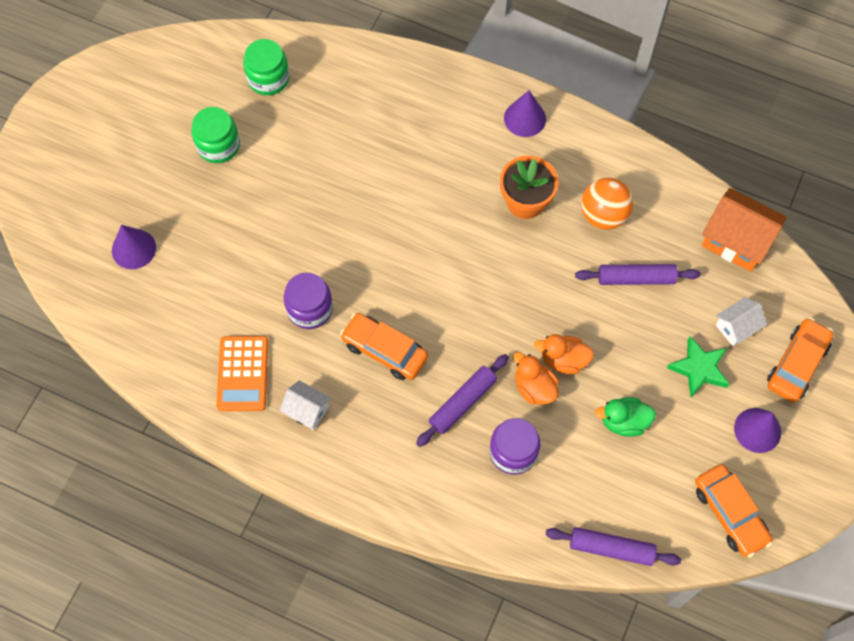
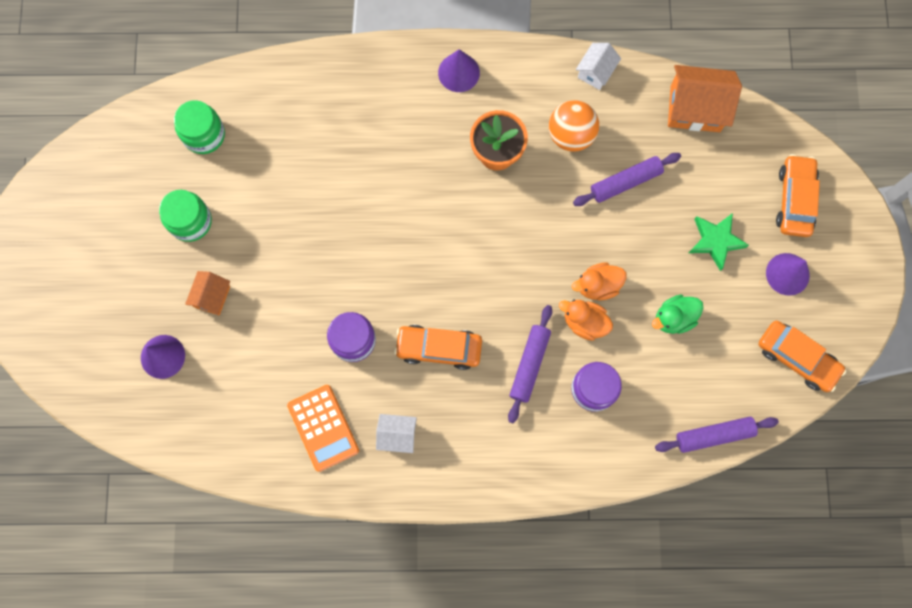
camera: 25 degrees left, 10 degrees up
(203, 217) = (212, 297): none -> orange house
(736, 327) = (730, 189): white house -> white house (595, 72)

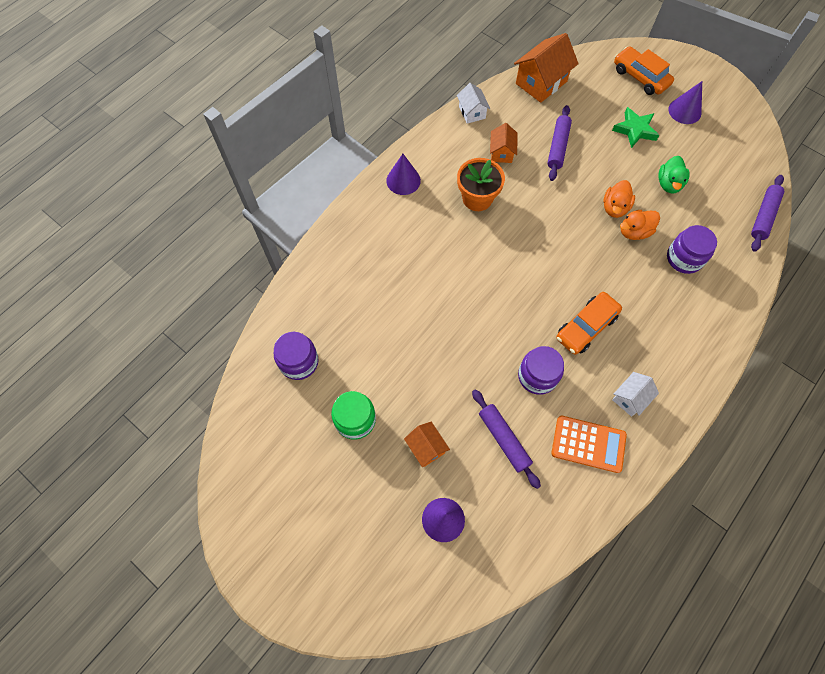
camera: 50 degrees left, 10 degrees down
(204, 135) = (299, 362): green jar -> purple jar
(529, 364) = (639, 282): purple rolling pin -> purple rolling pin (503, 439)
(571, 135) = (501, 152): orange ball -> orange house
(797, 358) = (743, 142): orange car -> none

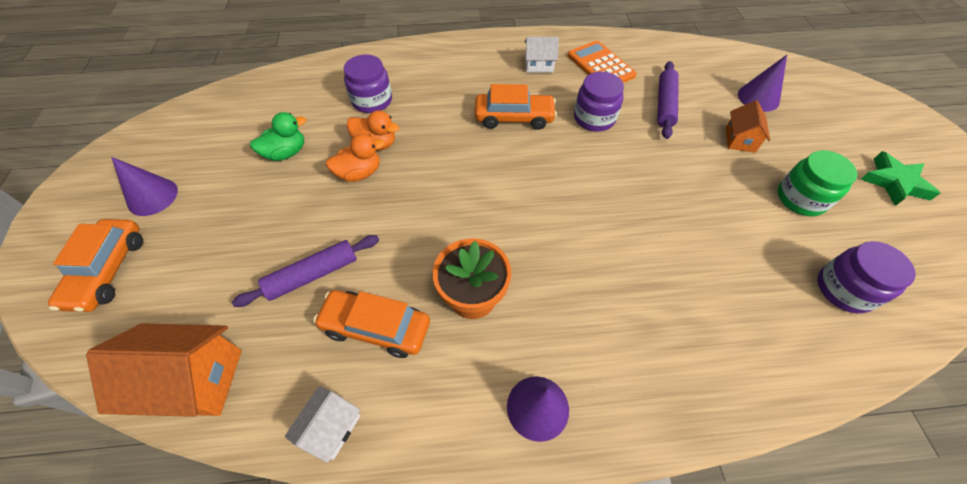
camera: 135 degrees left, 10 degrees down
(501, 152) = (376, 327): orange house -> orange car
(635, 130) = (221, 221): green star -> green star (894, 182)
(763, 216) = (271, 80): purple rolling pin -> none

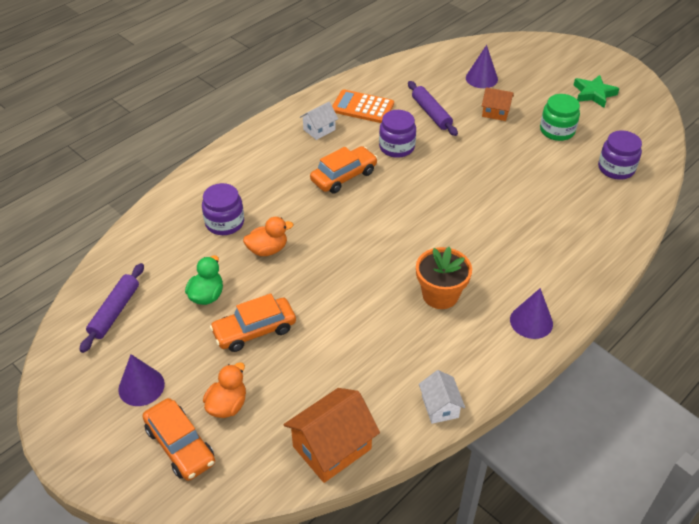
camera: 40 degrees left, 10 degrees down
(313, 274) = (329, 349): purple rolling pin -> purple rolling pin (115, 311)
(359, 173) = (281, 274): orange duck -> orange duck (227, 405)
(376, 327) = (404, 347): orange car -> orange car (254, 330)
(740, 139) = (495, 112): orange house -> orange house turned 45 degrees counterclockwise

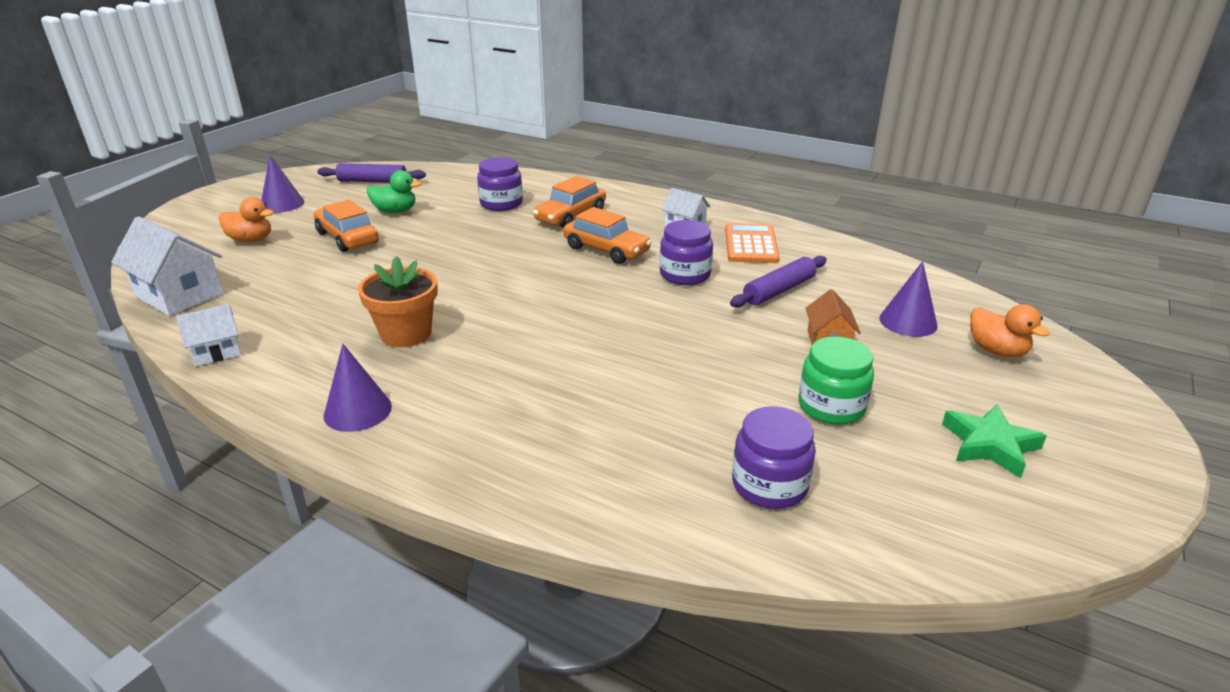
camera: 75 degrees right, 15 degrees down
(180, 445) = (209, 228): orange car -> orange car (570, 216)
(267, 249) = (466, 228): orange duck -> orange duck (996, 351)
(332, 447) = (179, 295): orange house -> white house

